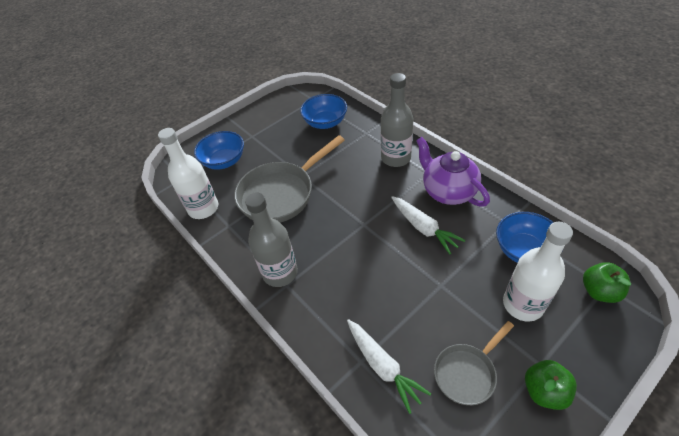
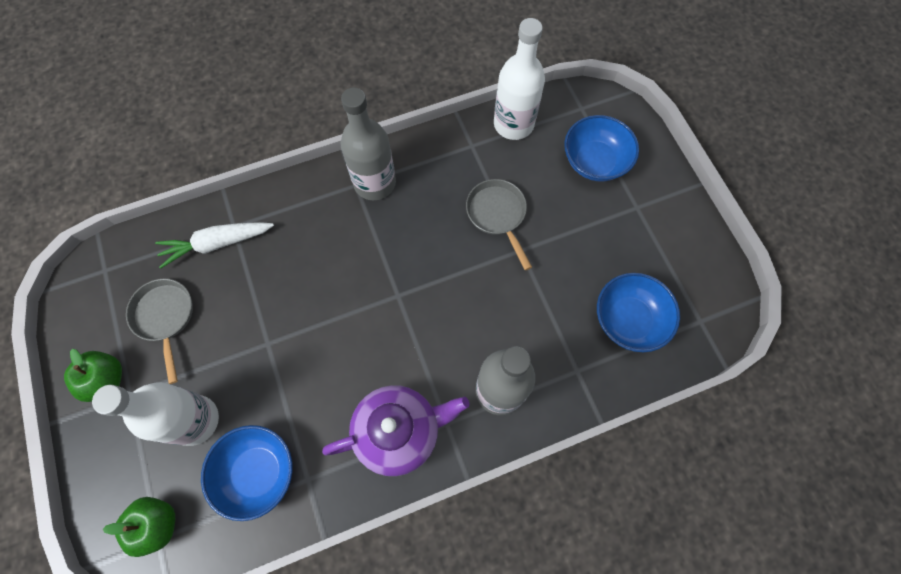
camera: 105 degrees right, 20 degrees up
(281, 194) = (497, 215): grey pan -> grey pan, size x0.57
(423, 228) = (355, 365): white carrot -> none

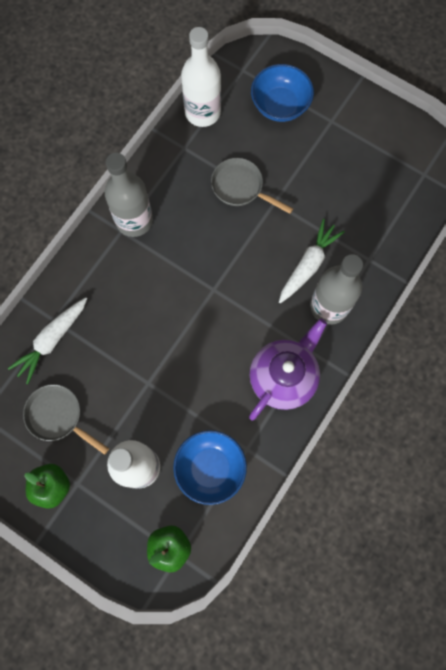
camera: 35 degrees left, 5 degrees up
(508, 334) = (308, 265): none -> white carrot
(628, 320) = (378, 203): blue bowl -> none

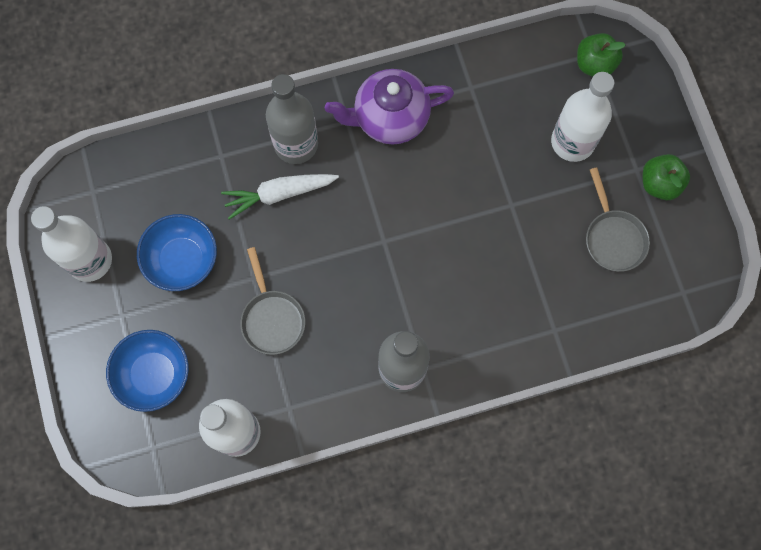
camera: 140 degrees left, 0 degrees up
(52, 340) = (569, 311): white carrot -> none
(210, 468) = (513, 96): blue bowl -> blue bowl (182, 260)
(382, 135) = (90, 260): none -> white bottle

